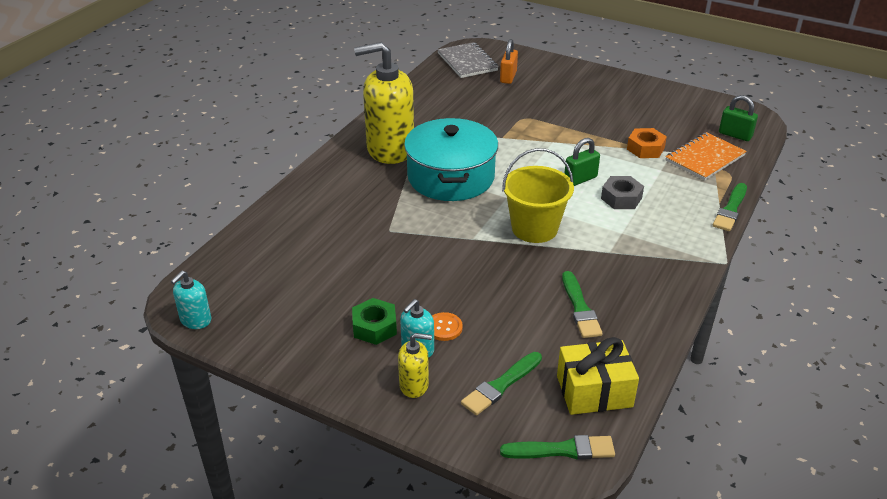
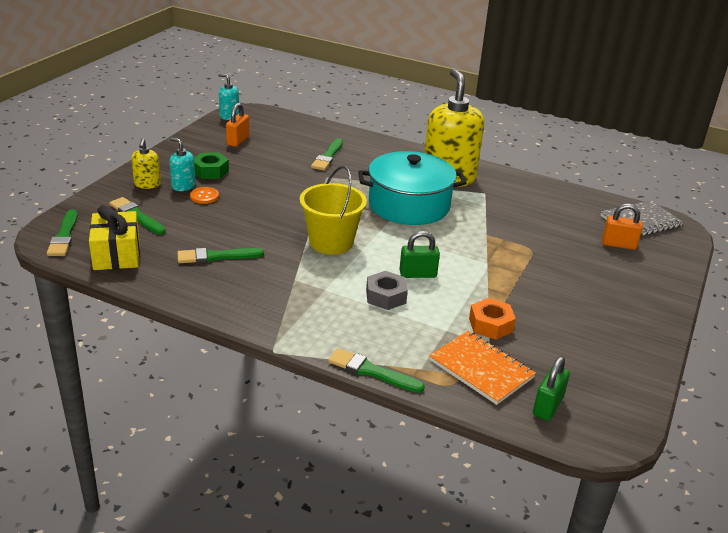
camera: 85 degrees right, 5 degrees down
(282, 307) = (238, 141): none -> orange padlock
(335, 229) = (328, 157): none -> green brush
(580, 179) = (418, 274): green padlock -> green padlock turned 60 degrees counterclockwise

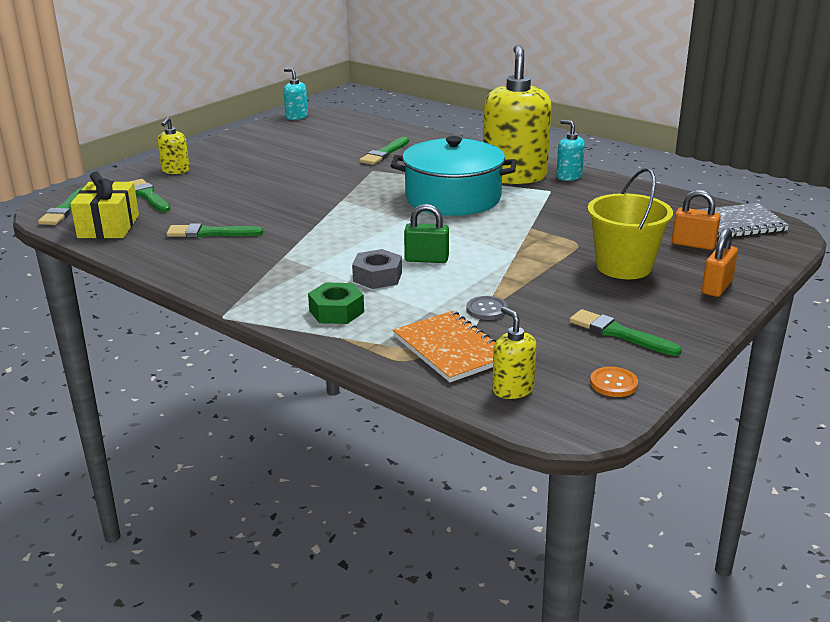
camera: 15 degrees right, 5 degrees down
(183, 186) = (212, 173): turquoise soap dispenser -> turquoise soap dispenser (569, 176)
(204, 196) = (229, 182): orange button -> orange button (613, 383)
(210, 171) = (248, 162): green nut -> green nut (336, 311)
(238, 141) = (293, 137): orange padlock -> orange padlock (717, 287)
(331, 242) = (343, 227): yellow bucket -> yellow bucket (623, 267)
(371, 371) = (321, 342): green brush -> green brush (619, 333)
(490, 325) = (487, 309): orange nut -> grey button
(547, 406) = (512, 389): green padlock -> yellow soap dispenser

